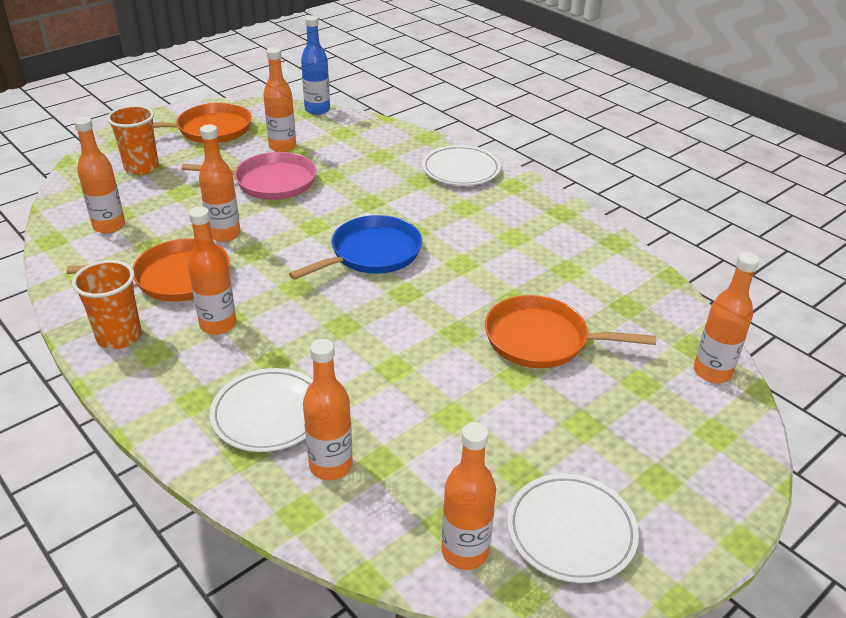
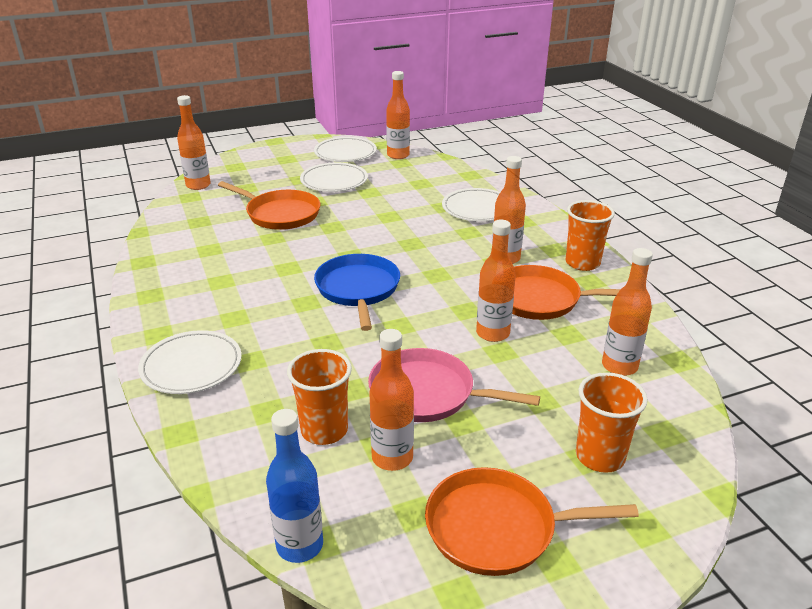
camera: 160 degrees left, 5 degrees down
(331, 465) = (448, 186): orange bottle -> none
(334, 152) = (324, 430): none -> orange cup
(372, 253) = (358, 289): blue pan -> blue pan turned 105 degrees clockwise
(526, 432) = (334, 181): none -> white plate

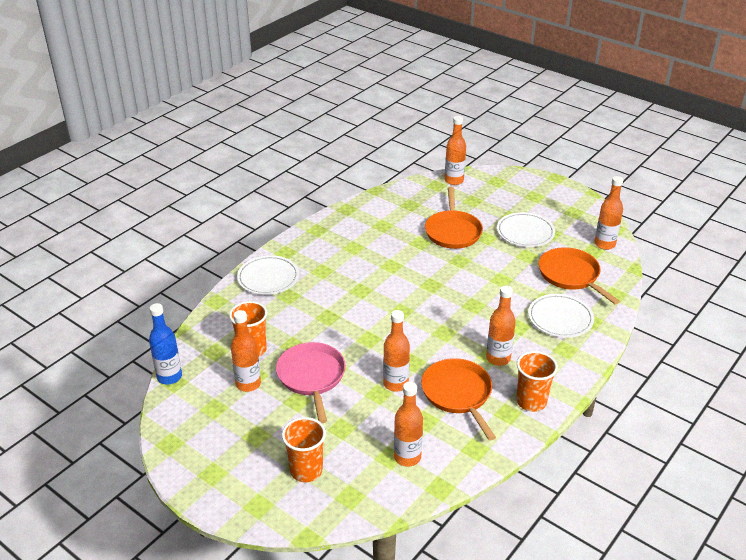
camera: 60 degrees right, 5 degrees up
(345, 153) = (576, 218): white plate -> none
(358, 289) = (394, 305): blue pan -> none
(497, 528) = (221, 443): orange pan -> orange pan (570, 275)

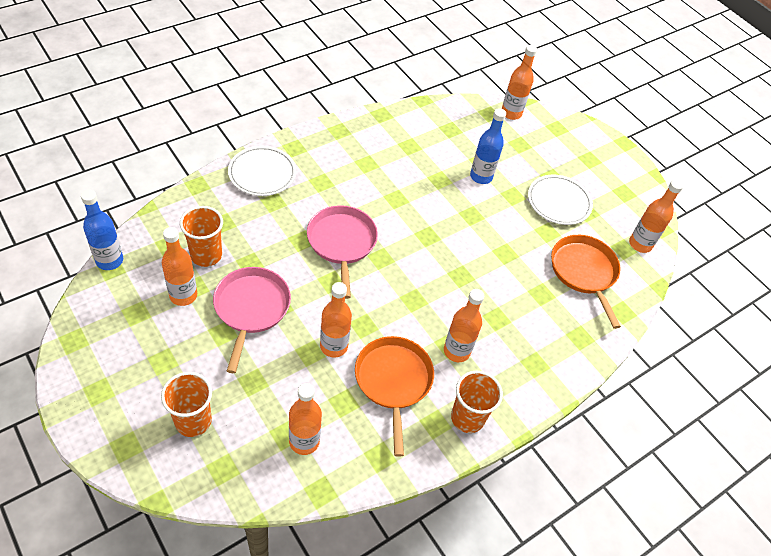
camera: 10 degrees right, 15 degrees up
(363, 309) = (342, 243): none -> pink pan
(453, 231) = (481, 176): orange pan -> blue bottle
(560, 318) = (547, 323): white plate -> none

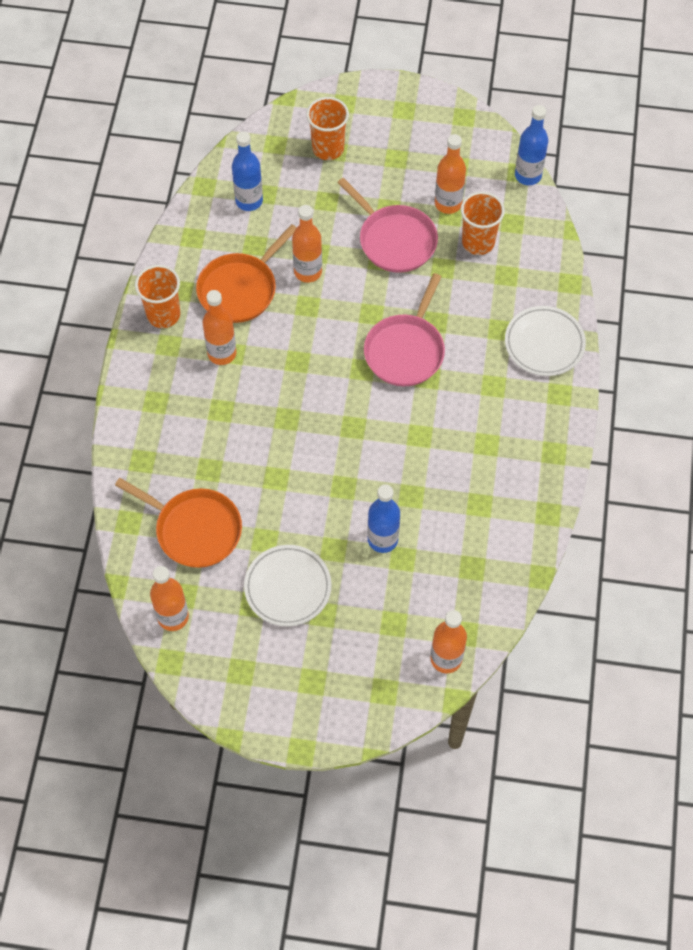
camera: 140 degrees right, 10 degrees up
(304, 441) = (249, 201): orange bottle -> blue bottle
(342, 243) = (406, 350): pink pan -> pink pan turned 75 degrees clockwise
(393, 381) = (240, 289): orange pan -> orange pan turned 90 degrees clockwise

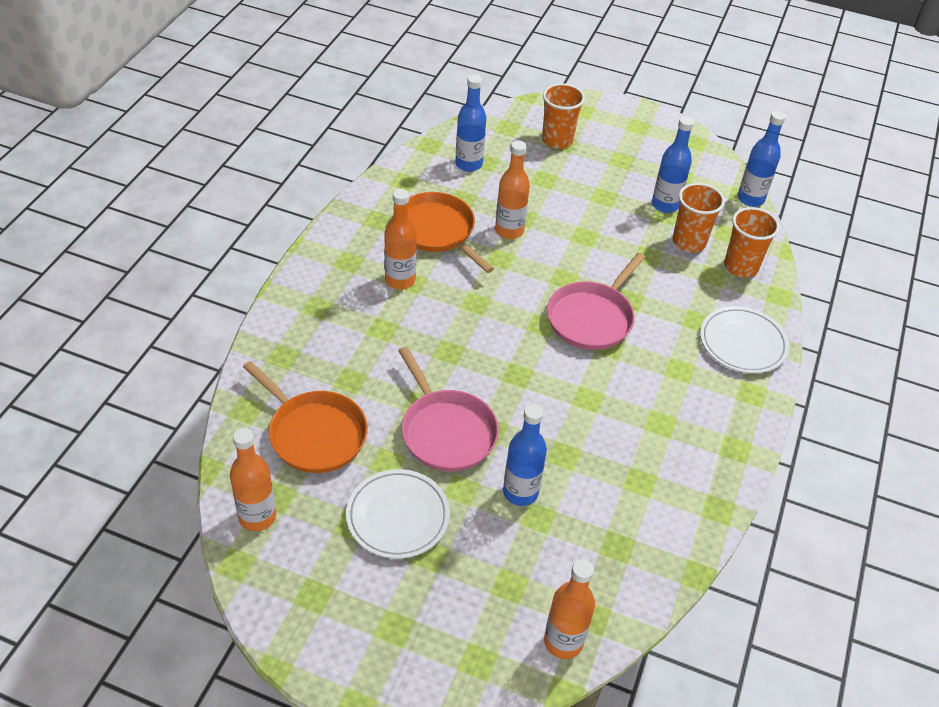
camera: 10 degrees right, 15 degrees down
(163, 315) = (353, 236): orange cup -> orange cup (740, 267)
(240, 289) = (437, 231): orange pan -> orange pan turned 90 degrees clockwise
(394, 240) = (604, 223): pink pan -> pink pan (446, 431)
(448, 203) = (665, 205): orange bottle -> blue bottle

